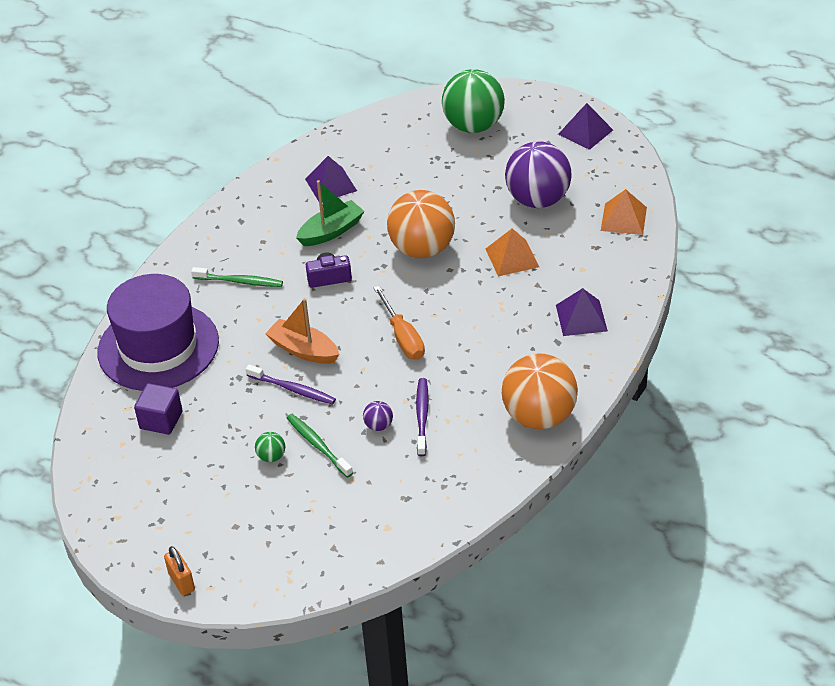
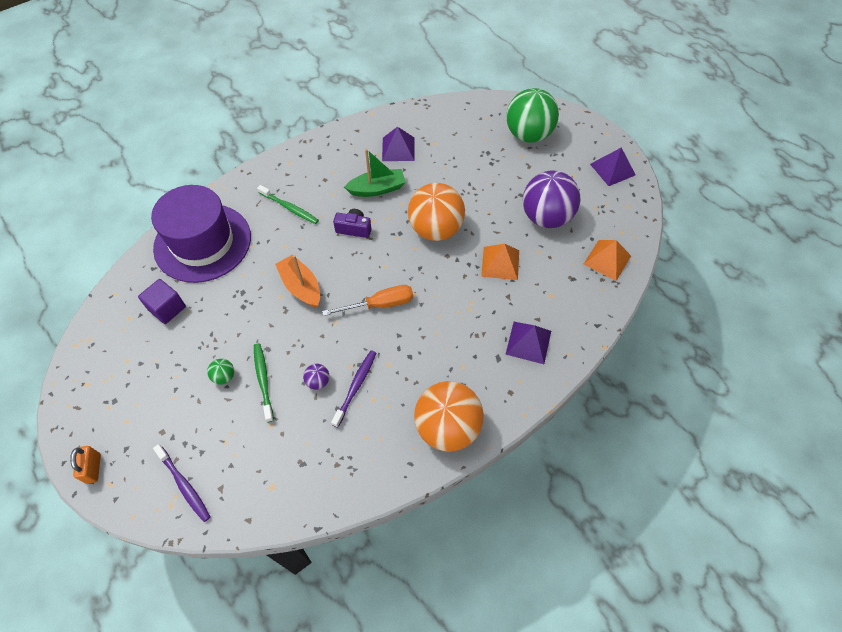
camera: 20 degrees right, 15 degrees up
(292, 389) = (274, 319): purple toothbrush -> purple toothbrush (184, 485)
(403, 337) = (380, 304): orange screwdriver -> orange screwdriver turned 105 degrees counterclockwise

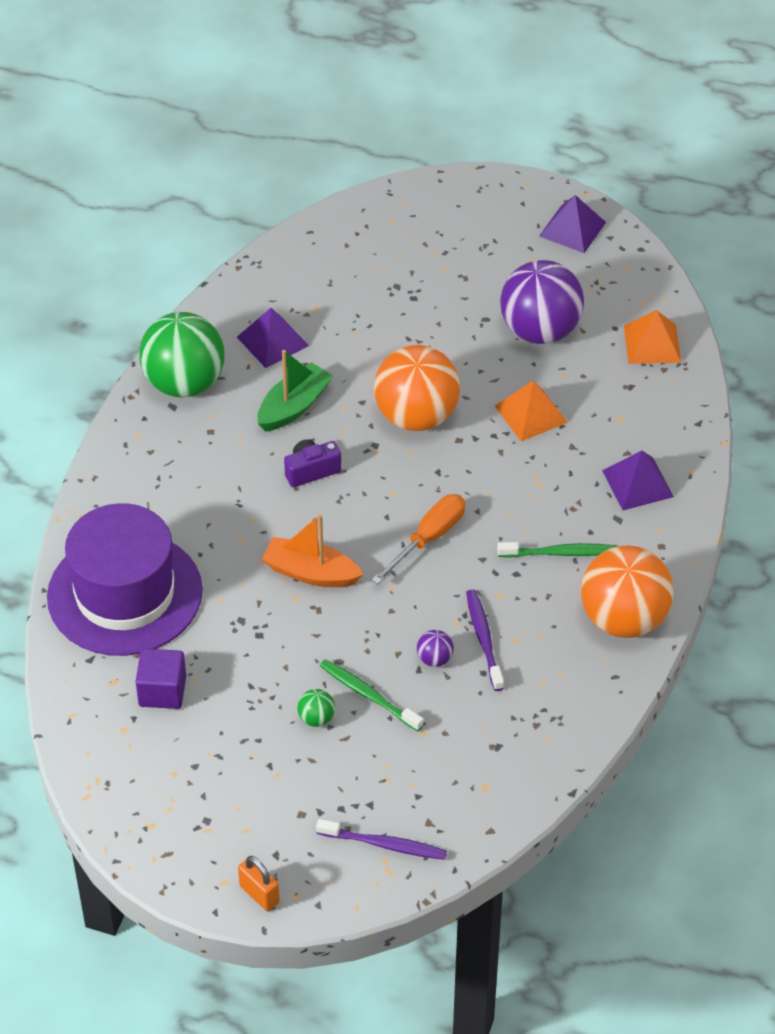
camera: 35 degrees left, 10 degrees down
(289, 208) = (199, 491): green toothbrush -> green toothbrush (560, 553)
(528, 135) = (429, 236): green ball -> green ball (184, 383)

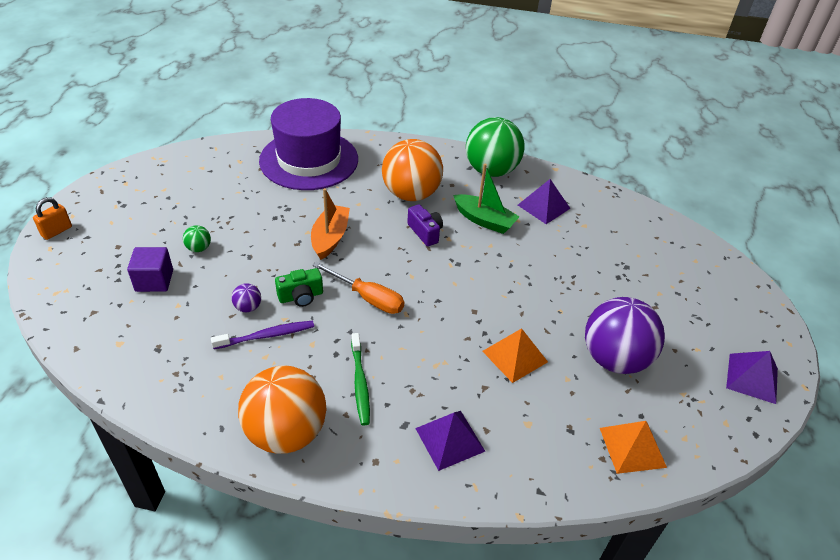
camera: 80 degrees right, 5 degrees down
(162, 691) = (230, 180): purple cube -> purple cube (154, 280)
(369, 695) = (216, 273): green toothbrush -> none
(384, 844) = (79, 288): purple toothbrush -> none
(416, 416) = (492, 285): orange ball -> orange ball (411, 194)
(420, 605) = (301, 296): none -> green camera

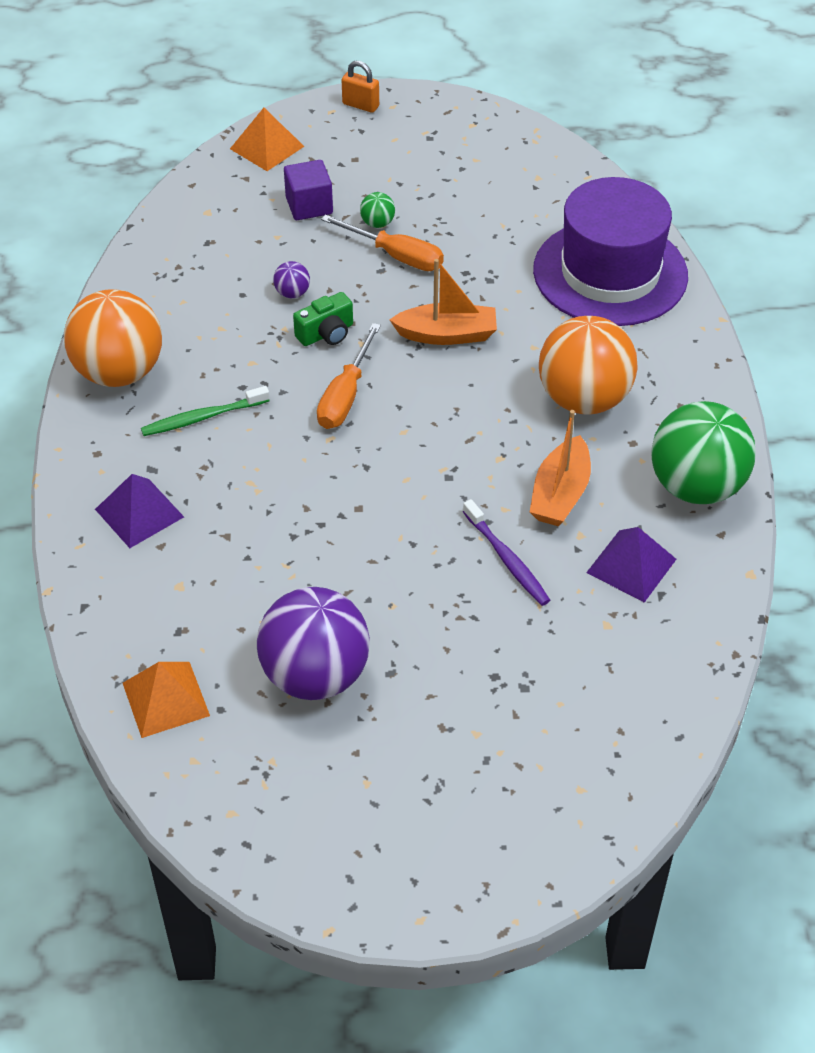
camera: 80 degrees right, 5 degrees up
(239, 246) = (396, 256): none -> orange screwdriver
(266, 336) = (252, 320): purple toothbrush -> purple toothbrush (506, 559)
(301, 296) = (326, 333): green camera -> green camera turned 90 degrees counterclockwise
(425, 232) = (501, 430): purple camera -> none
(484, 220) = (560, 494): green boat -> orange boat
(515, 356) = (287, 561): orange pyramid -> orange pyramid (267, 147)
(752, 378) = (327, 855): purple pyramid -> none

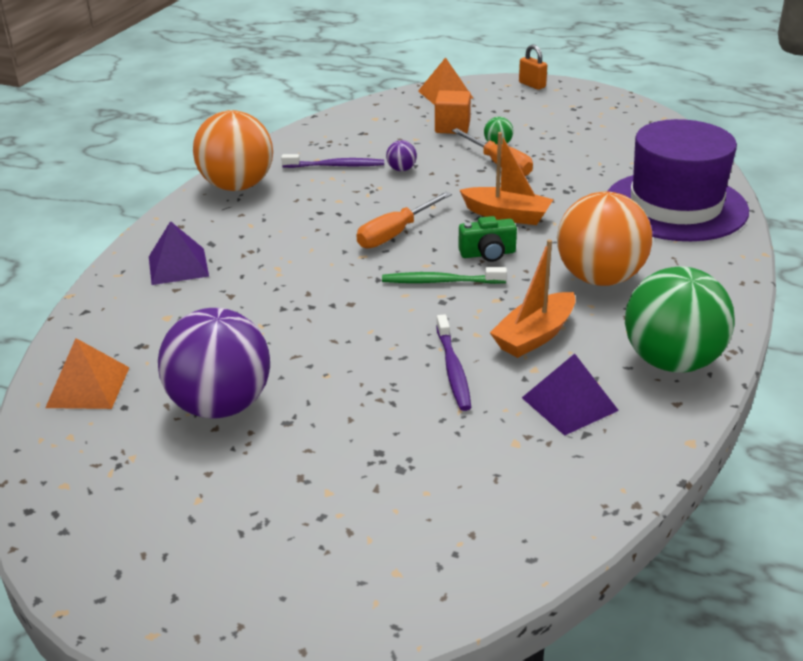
camera: 25 degrees right, 15 degrees down
(203, 417) = (275, 223): green toothbrush -> green toothbrush (441, 281)
(212, 307) = (335, 166): none -> purple toothbrush
(309, 206) = (452, 127): purple cube -> orange cube
(326, 333) = (409, 196): green camera -> green camera (488, 254)

